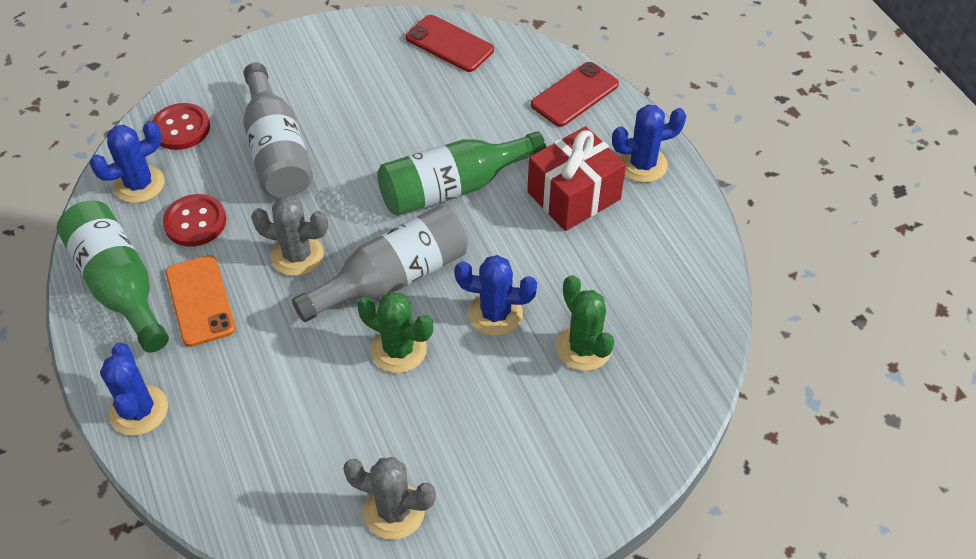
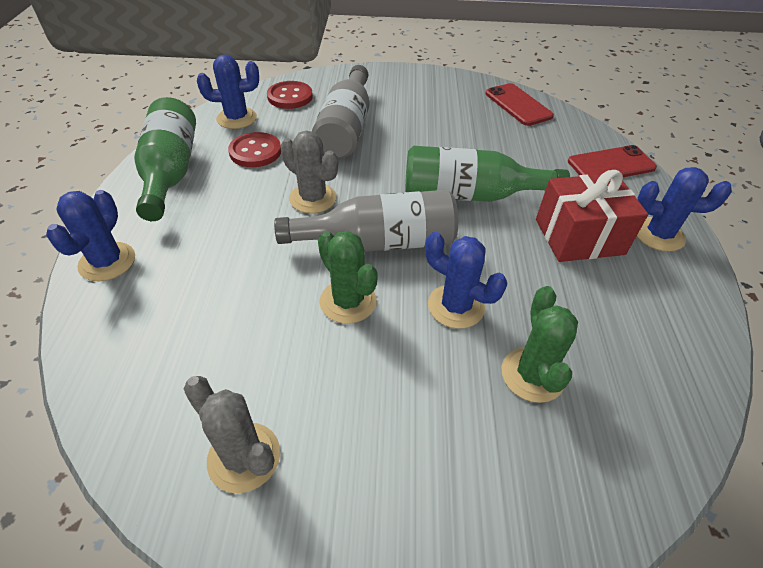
camera: 25 degrees right, 5 degrees down
(200, 300) = (217, 202): orange phone -> none

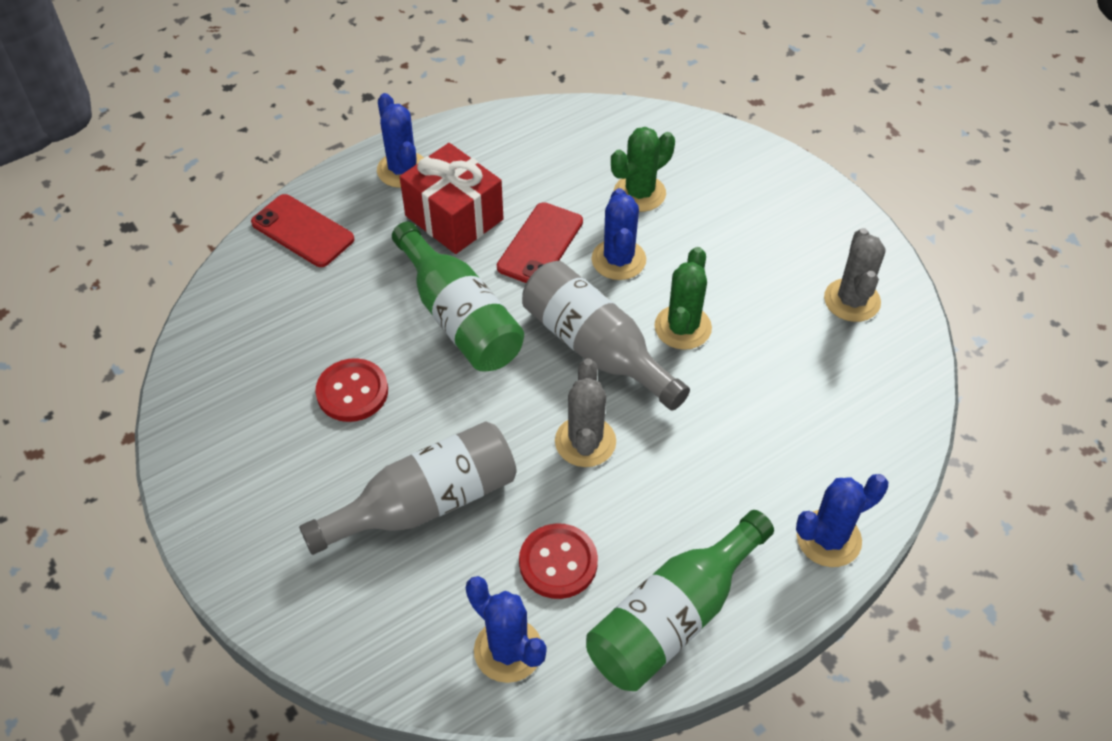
camera: 125 degrees left, 5 degrees up
(290, 97) = (398, 631): red button -> red button (352, 392)
(518, 105) = (218, 357): red phone -> red phone (540, 244)

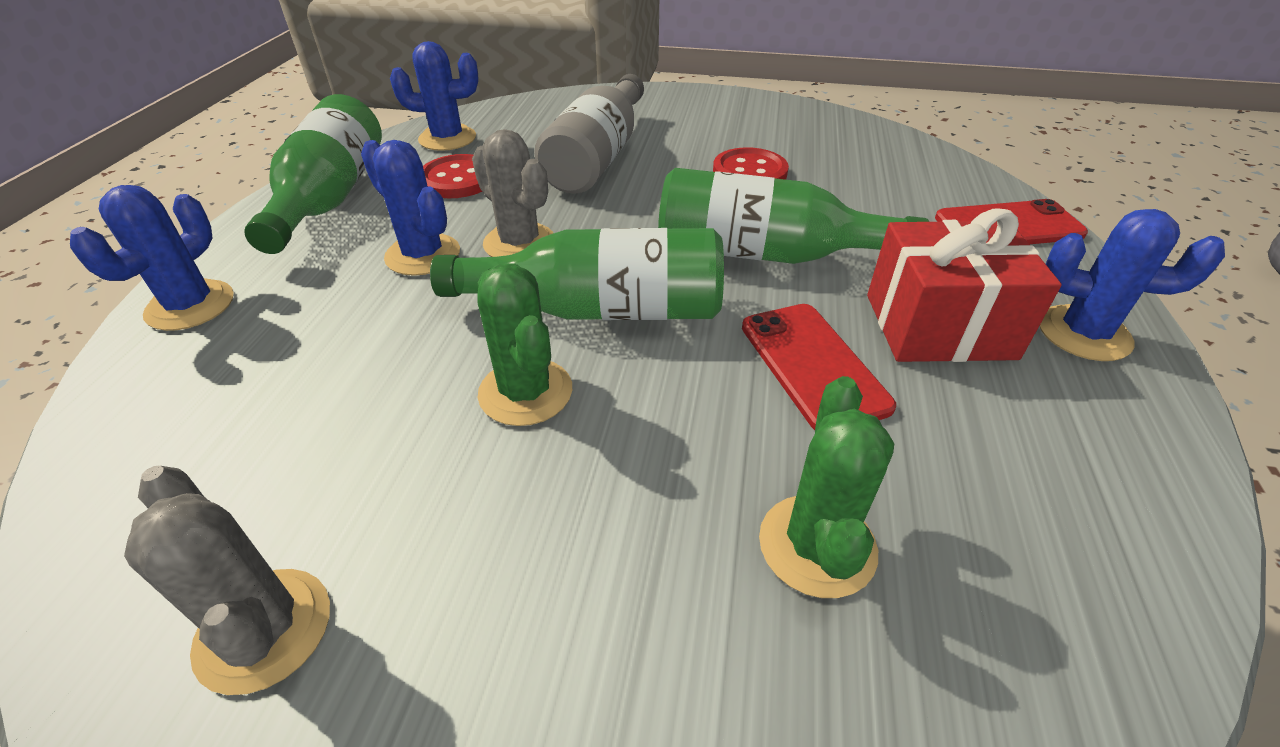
camera: 135 degrees right, 10 degrees down
(596, 348) = (601, 310): grey bottle -> green bottle
(618, 260) = (703, 416): blue cactus -> blue cactus (423, 255)

